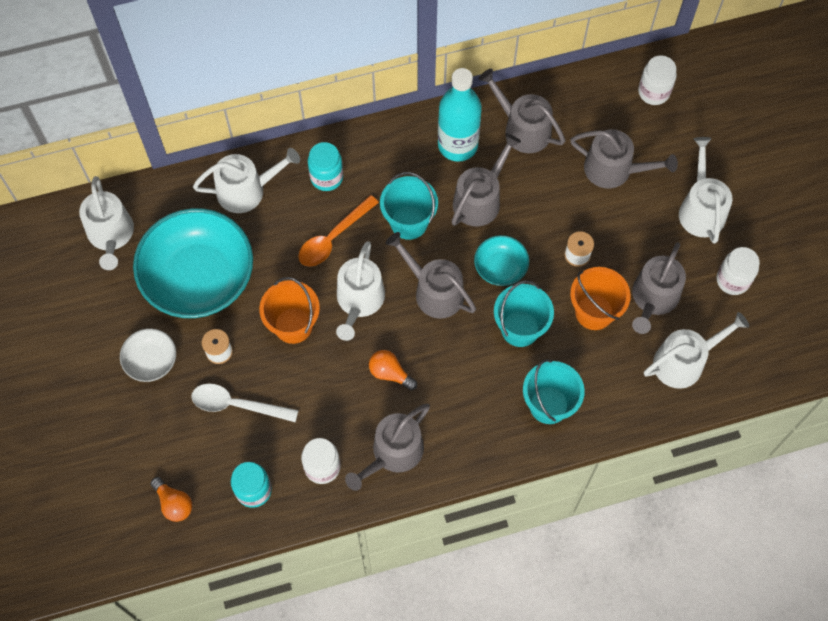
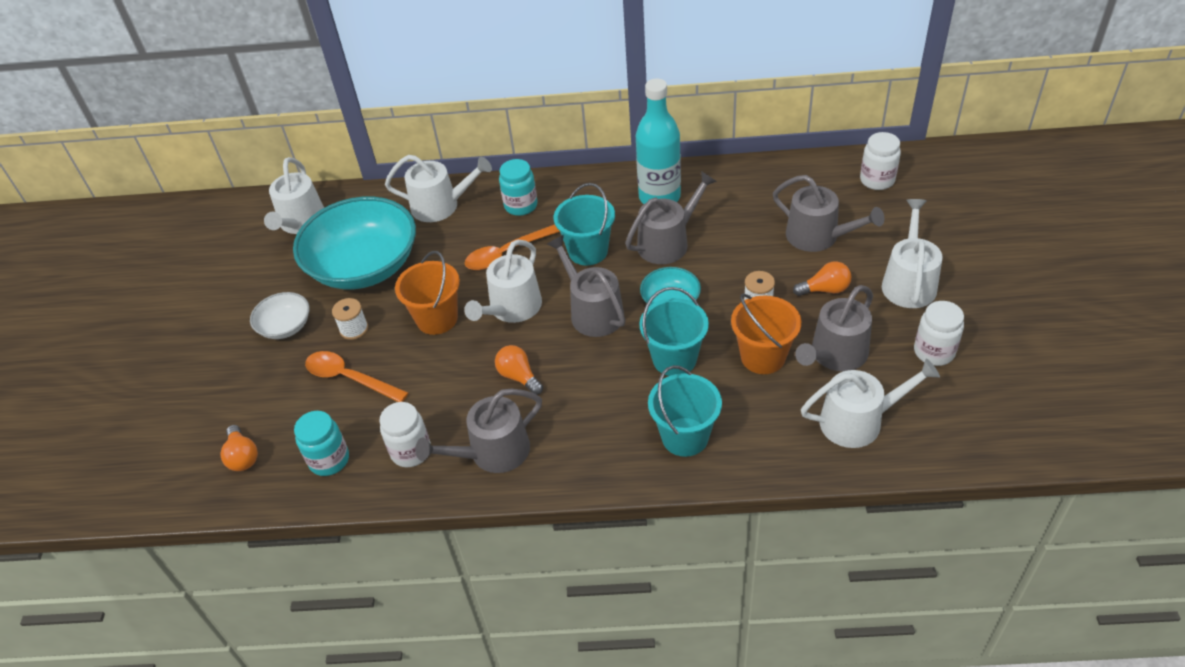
camera: 20 degrees right, 20 degrees down
(237, 405) = (350, 378): white spoon -> orange spoon
(522, 128) = (730, 192): grey watering can -> none
(631, 229) = (825, 289): none -> orange light bulb

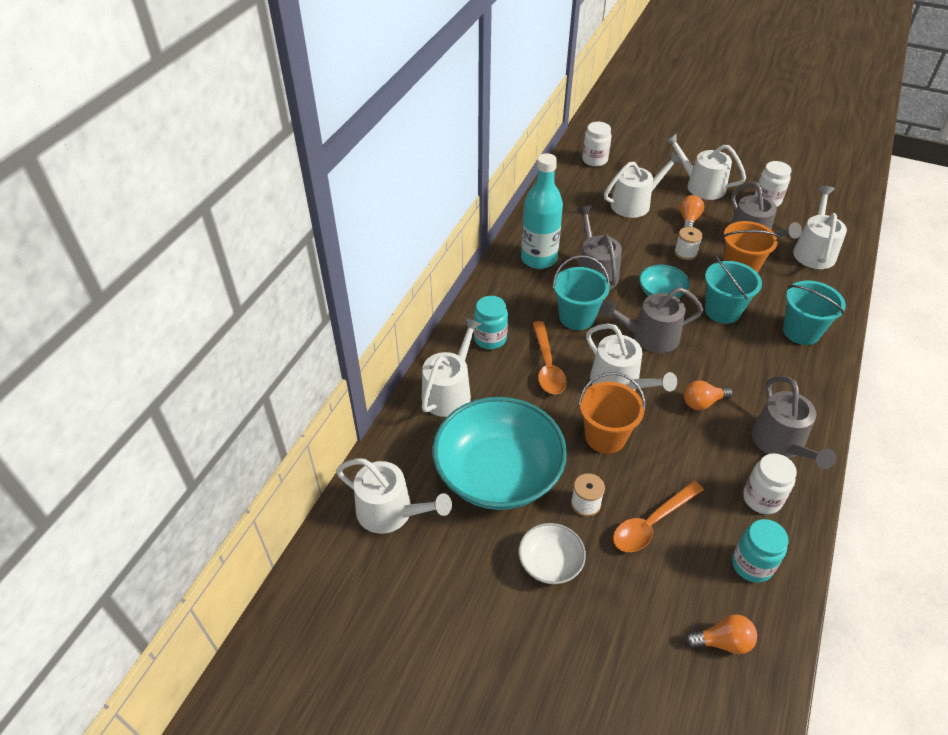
camera: 70 degrees left, 0 degrees up
(818, 236) = (634, 204): grey watering can -> white watering can

